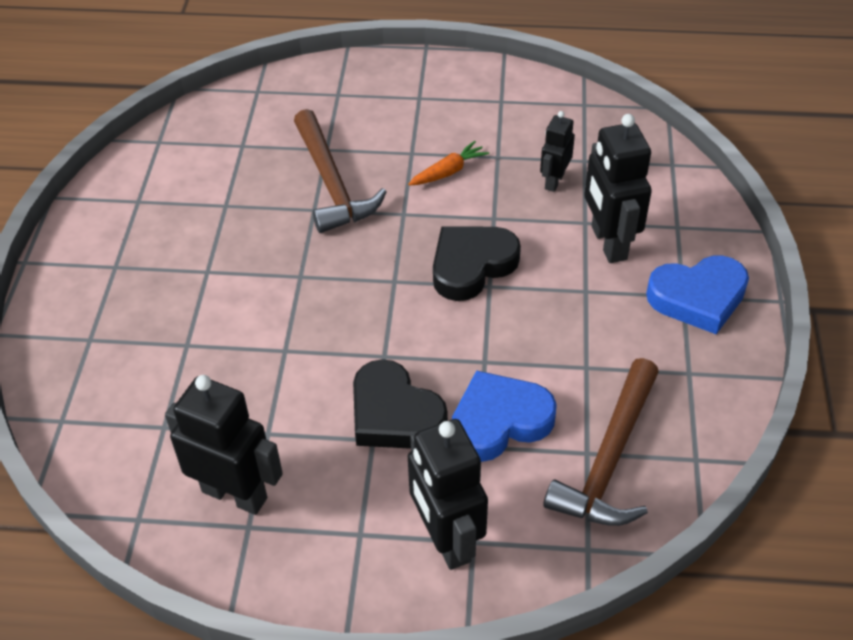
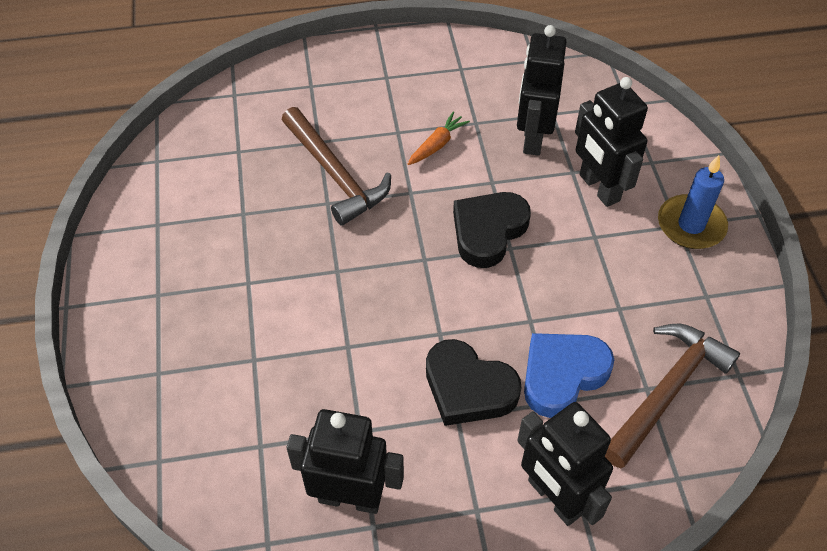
camera: 15 degrees left, 5 degrees up
(554, 181) = (533, 138): black robot -> black robot, size x1.75
(609, 459) = (667, 391): brown hammer -> brown hammer turned 150 degrees counterclockwise
(698, 298) = (691, 225): blue heart -> blue candle

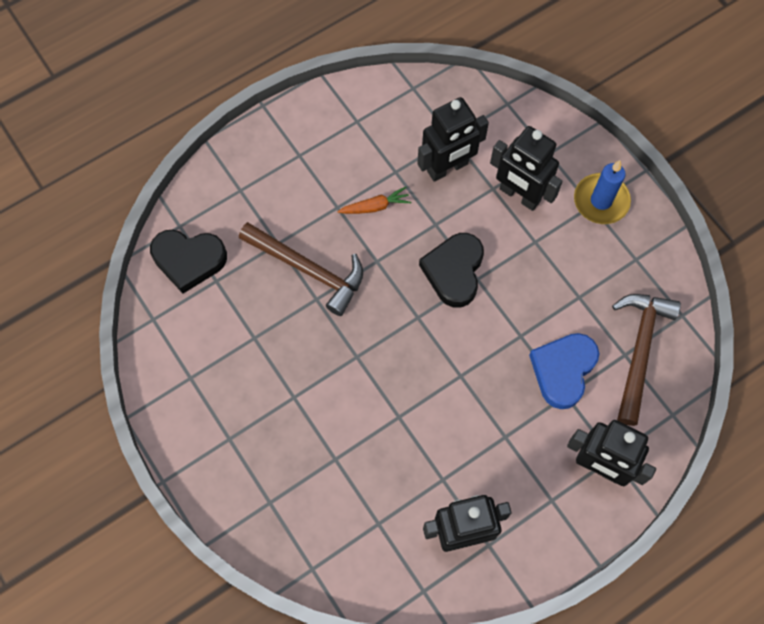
camera: 25 degrees left, 15 degrees up
(437, 145) = (375, 206): orange carrot -> orange carrot turned 60 degrees clockwise
(468, 388) = (502, 411): black heart -> black heart (189, 260)
(533, 138) = (447, 168): black robot -> black robot turned 105 degrees counterclockwise

